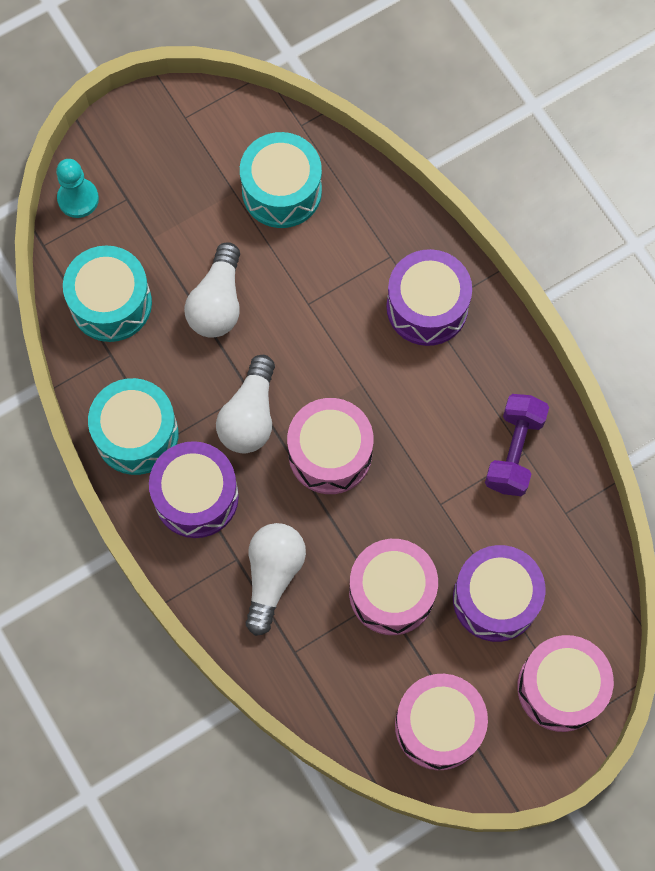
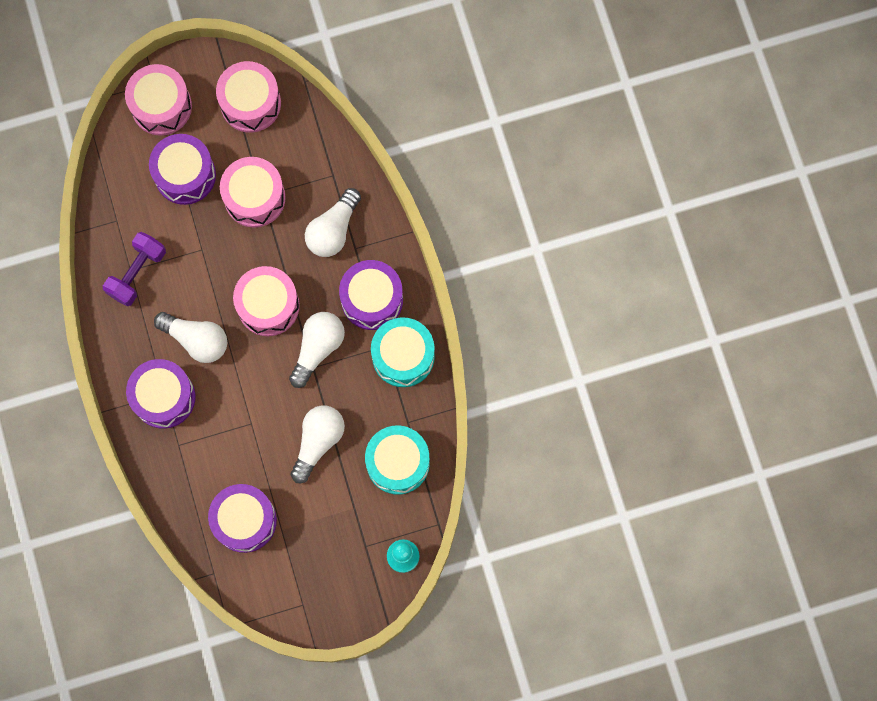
camera: 165 degrees left, 5 degrees up
(281, 191) = (244, 520): turquoise drum -> purple drum
(409, 387) = (196, 340): none -> white light bulb

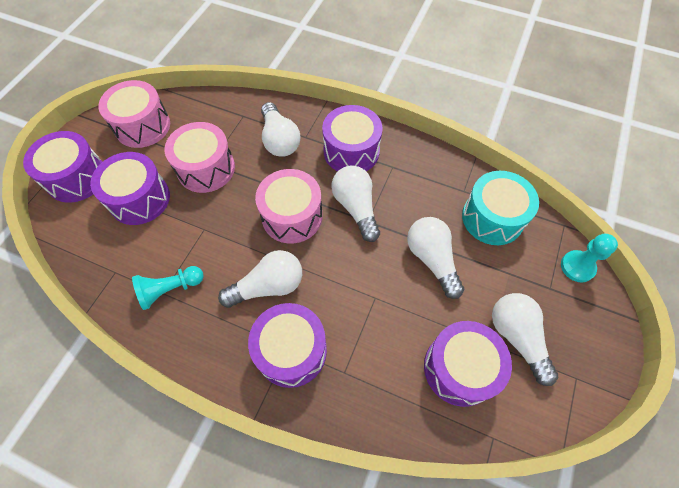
camera: 50 degrees left, 15 degrees down
(137, 273) = (170, 289): purple dumbbell -> turquoise pawn
(161, 106) = (77, 178): pink drum -> purple drum
(302, 546) = (517, 337): none -> white light bulb
(403, 356) = (410, 161): turquoise drum -> none

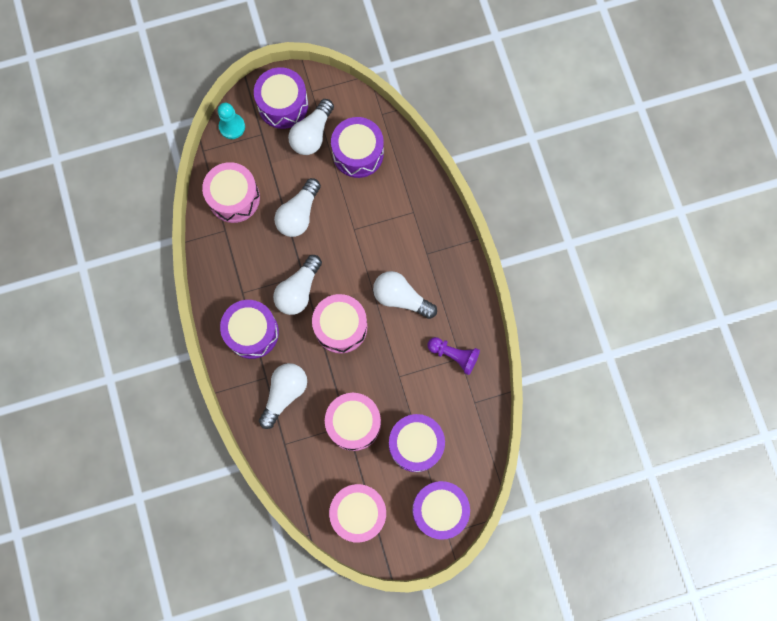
camera: 130 degrees left, 15 degrees up
(170, 289) = (454, 355): turquoise pawn -> purple pawn
(291, 351) = (426, 250): purple drum -> purple drum (283, 105)
(492, 218) = (234, 198): turquoise drum -> pink drum

